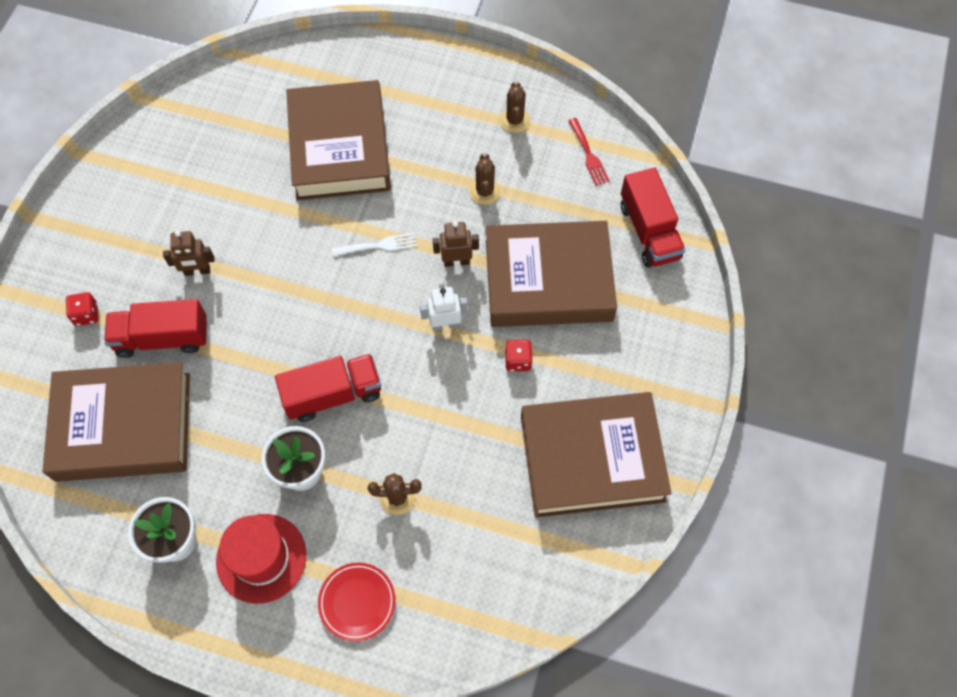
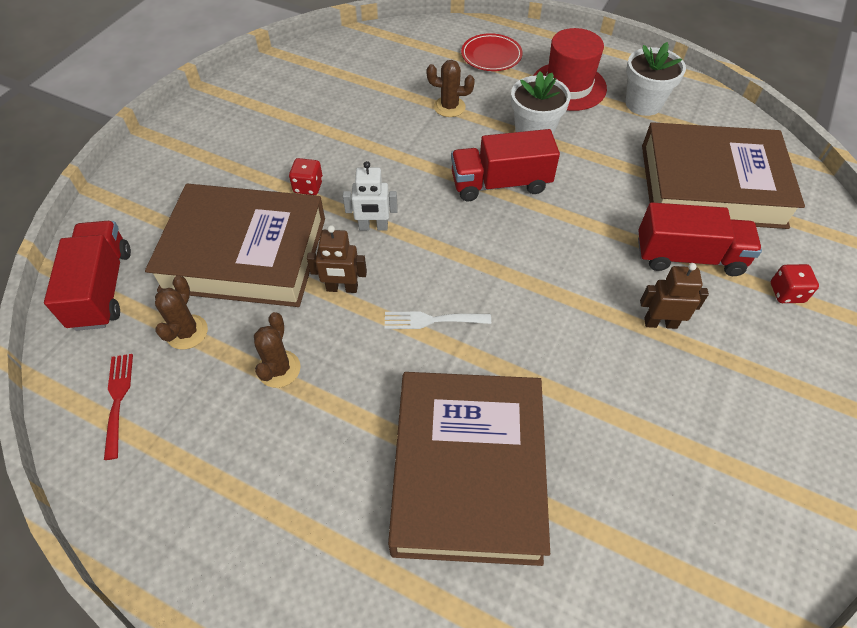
camera: 170 degrees left, 10 degrees down
(514, 120) = (195, 473): brown cactus -> brown cactus (187, 332)
(592, 458) = (272, 110): brown book -> none

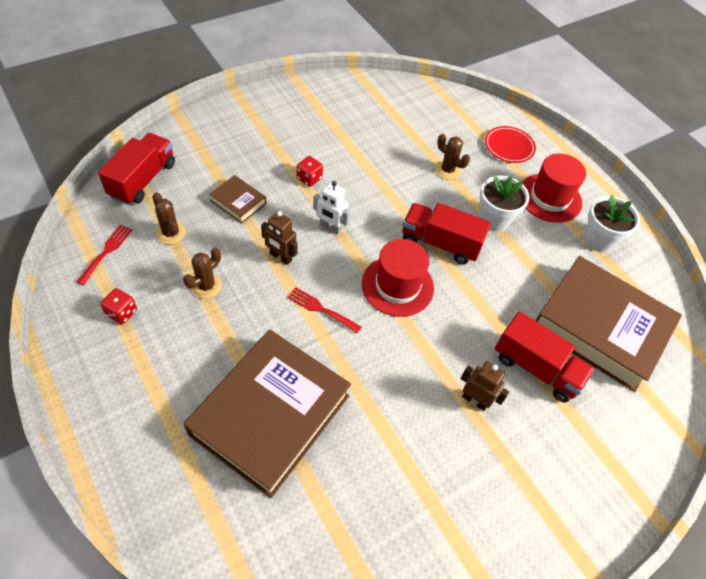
camera: 25 degrees right, 0 degrees up
(187, 332) = (170, 233): brown cactus -> brown cactus turned 75 degrees counterclockwise
(245, 253) = (238, 202): brown book -> brown book, size x0.42
(432, 320) = (321, 309): white fork -> red fork
(492, 250) = (397, 286): none -> red hat
(786, 293) = (590, 435): red dice -> red dice (122, 312)

